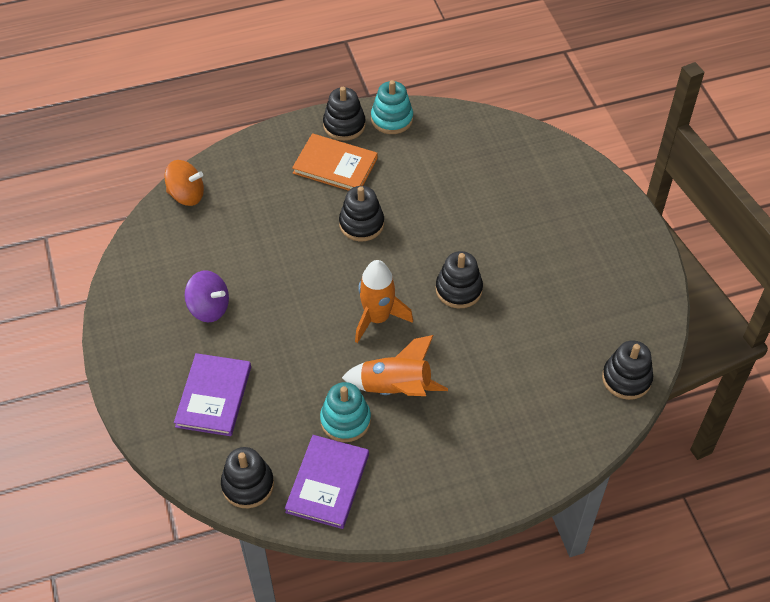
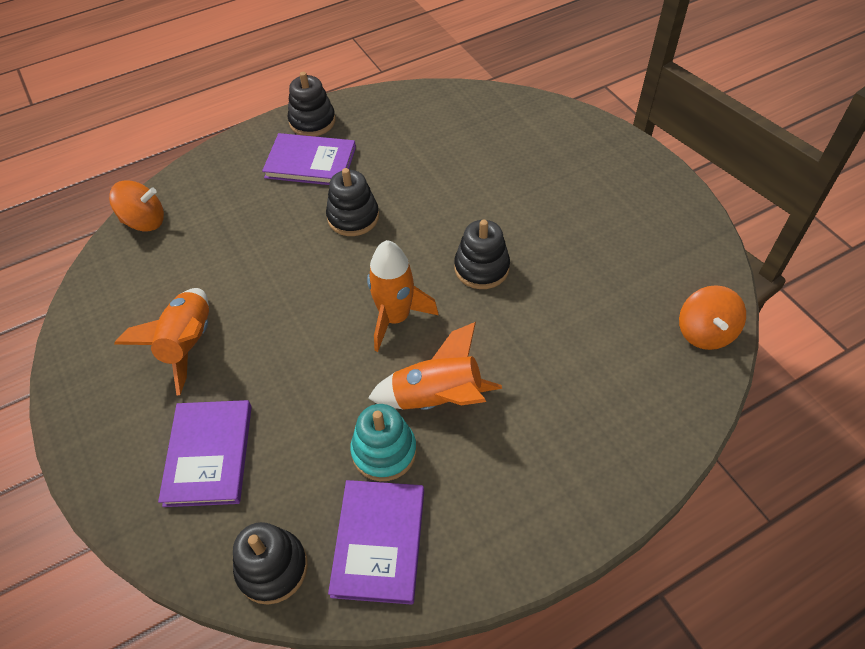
camera: 10 degrees left, 0 degrees up
(209, 308) = (188, 344): purple spinning top -> orange rocket
(335, 166) = (310, 163): orange book -> purple book
(392, 119) = (362, 107): turquoise stacking toy -> none
(626, 378) = (705, 332): black stacking toy -> orange spinning top

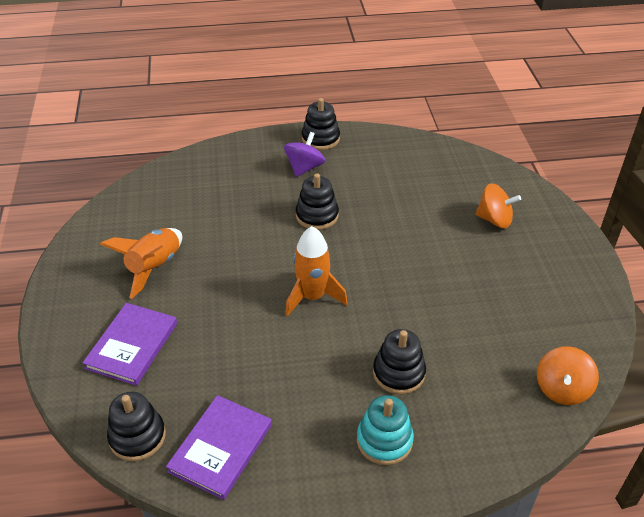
camera: 20 degrees right, 10 degrees down
(144, 221) = (165, 175): orange spinning top -> orange spinning top (494, 219)
(310, 163) = (304, 168): purple book -> purple spinning top
(384, 451) = (256, 387): turquoise stacking toy -> turquoise stacking toy (384, 440)
(437, 398) = (315, 364): orange rocket -> none
(481, 268) = (398, 282): black stacking toy -> black stacking toy (398, 373)

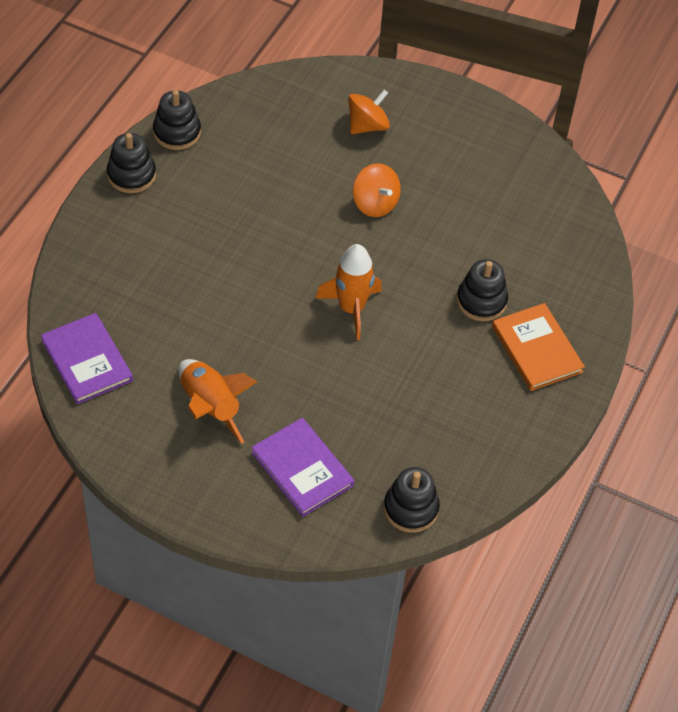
camera: 60 degrees left, 10 degrees up
(221, 448) = (465, 457): purple book -> purple book (87, 360)
(304, 168) = (167, 214): purple spinning top -> none
(317, 216) = (248, 245): black stacking toy -> black stacking toy (177, 132)
(384, 440) = (536, 349): turquoise stacking toy -> orange book
(562, 389) = (573, 213): orange spinning top -> orange spinning top (375, 203)

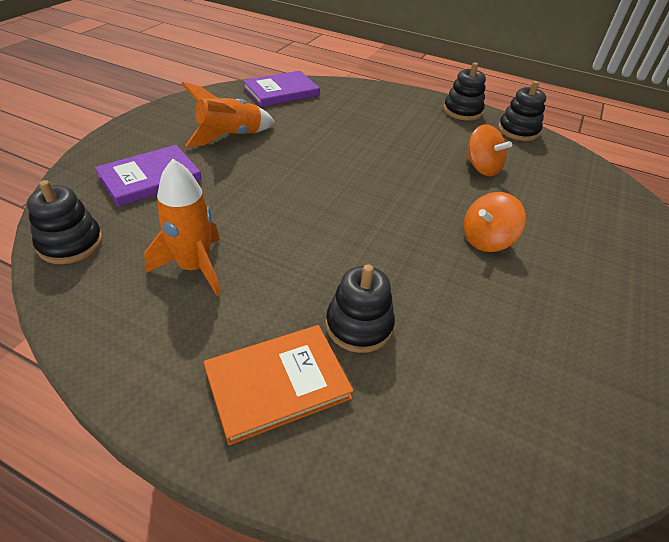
camera: 90 degrees right, 10 degrees down
(351, 309) = (338, 216): orange rocket -> orange rocket (194, 267)
(367, 126) = (598, 240): orange spinning top -> orange spinning top (482, 168)

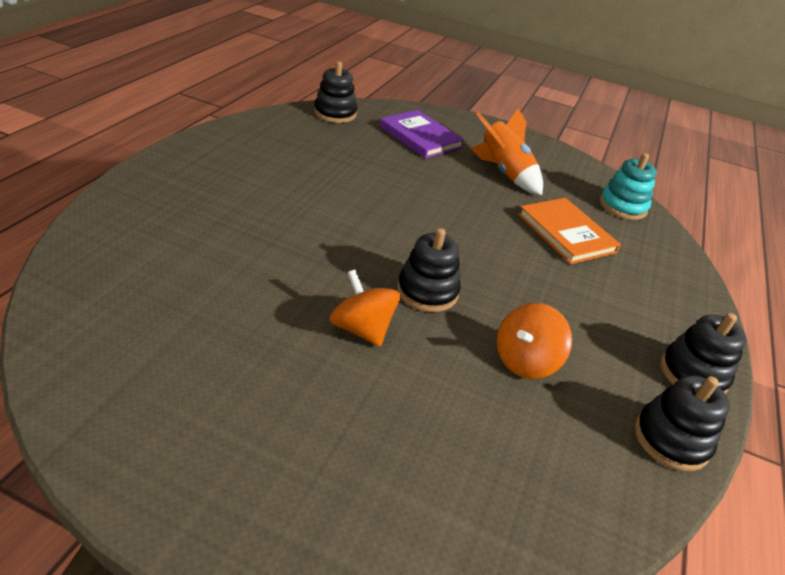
camera: 85 degrees right, 5 degrees down
(194, 267) = (312, 156): orange rocket -> none
(277, 383) = (194, 185): orange book -> orange book (566, 233)
(281, 91) = (623, 206): purple book -> turquoise stacking toy
(359, 325) = (242, 224): black stacking toy -> black stacking toy (427, 291)

